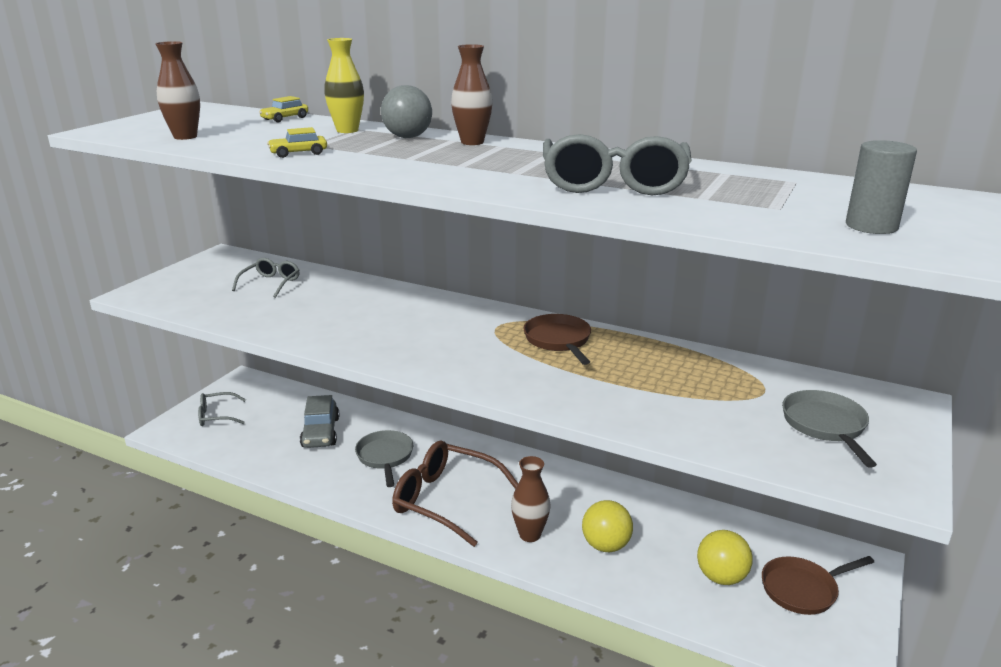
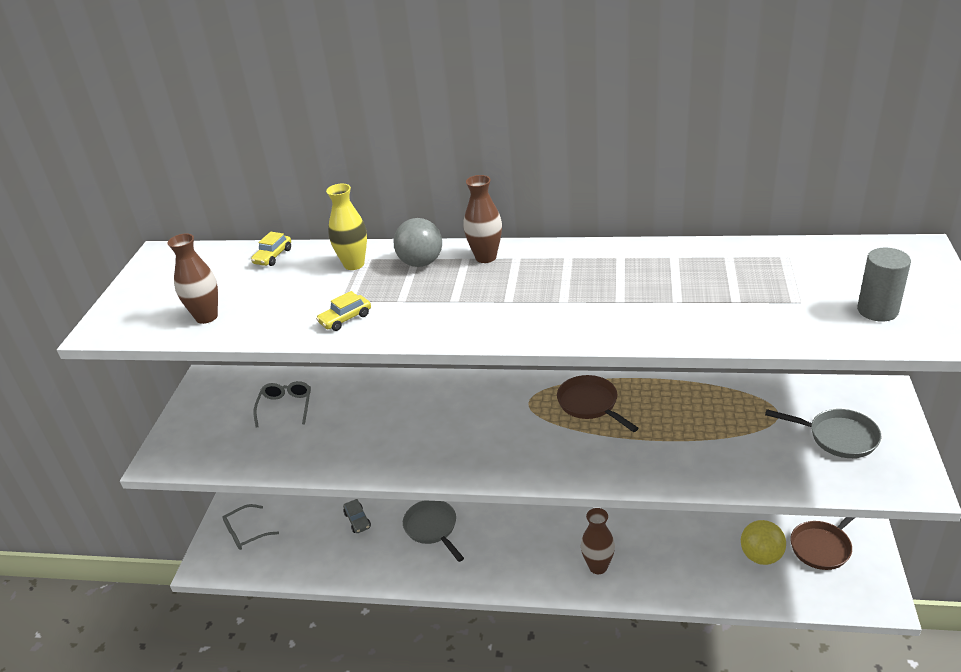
camera: 15 degrees left, 10 degrees up
(320, 432) = (357, 520): grey car -> grey car, size x0.58
(445, 500) = (510, 555): brown glasses -> none
(605, 545) = (662, 556): yellow ball -> none
(613, 183) = (653, 297): grey glasses -> none
(825, 426) = (838, 437): grey pan -> grey pan turned 135 degrees clockwise

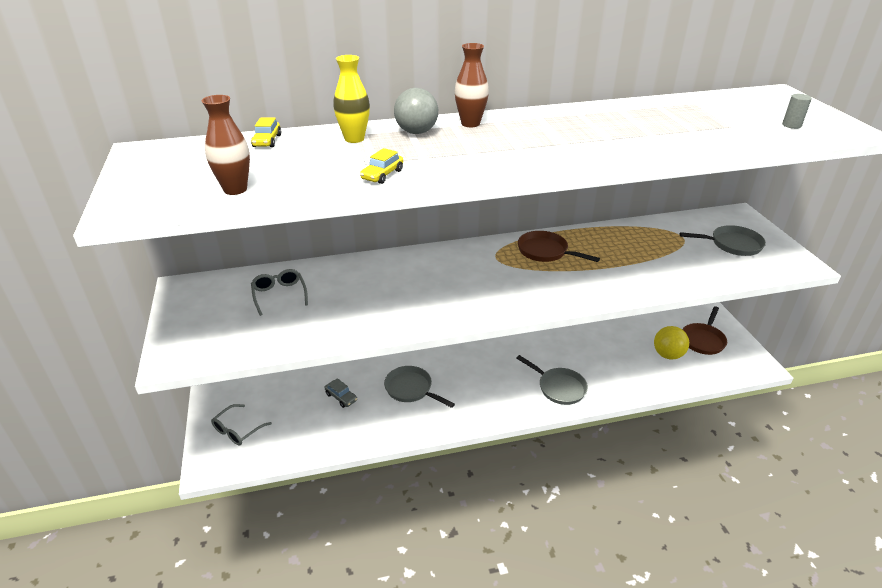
camera: 25 degrees left, 0 degrees up
(598, 566) = (559, 387): brown vase -> grey pan
(877, 310) = (791, 125): grey cylinder -> grey cylinder, size x0.61

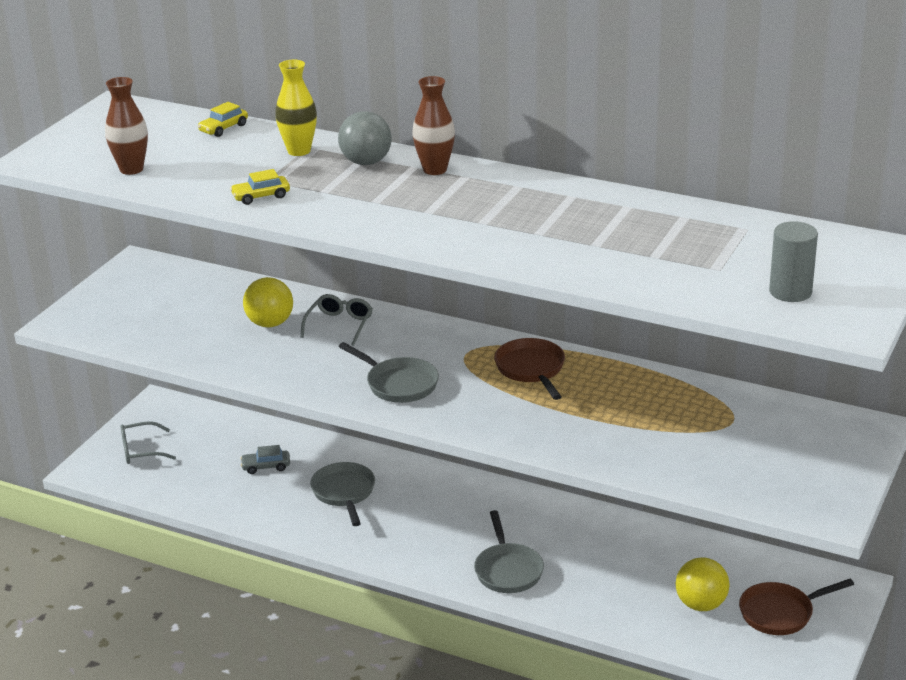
camera: 40 degrees right, 5 degrees down
(279, 295) = (208, 304): grey glasses -> grey glasses (339, 325)
(341, 397) = (266, 466): grey car -> grey car turned 90 degrees clockwise
(344, 290) = (270, 323): none -> yellow ball
(732, 244) = (781, 456): grey pan -> grey pan (398, 384)
(791, 125) = (790, 292): grey cylinder -> grey cylinder, size x1.63

